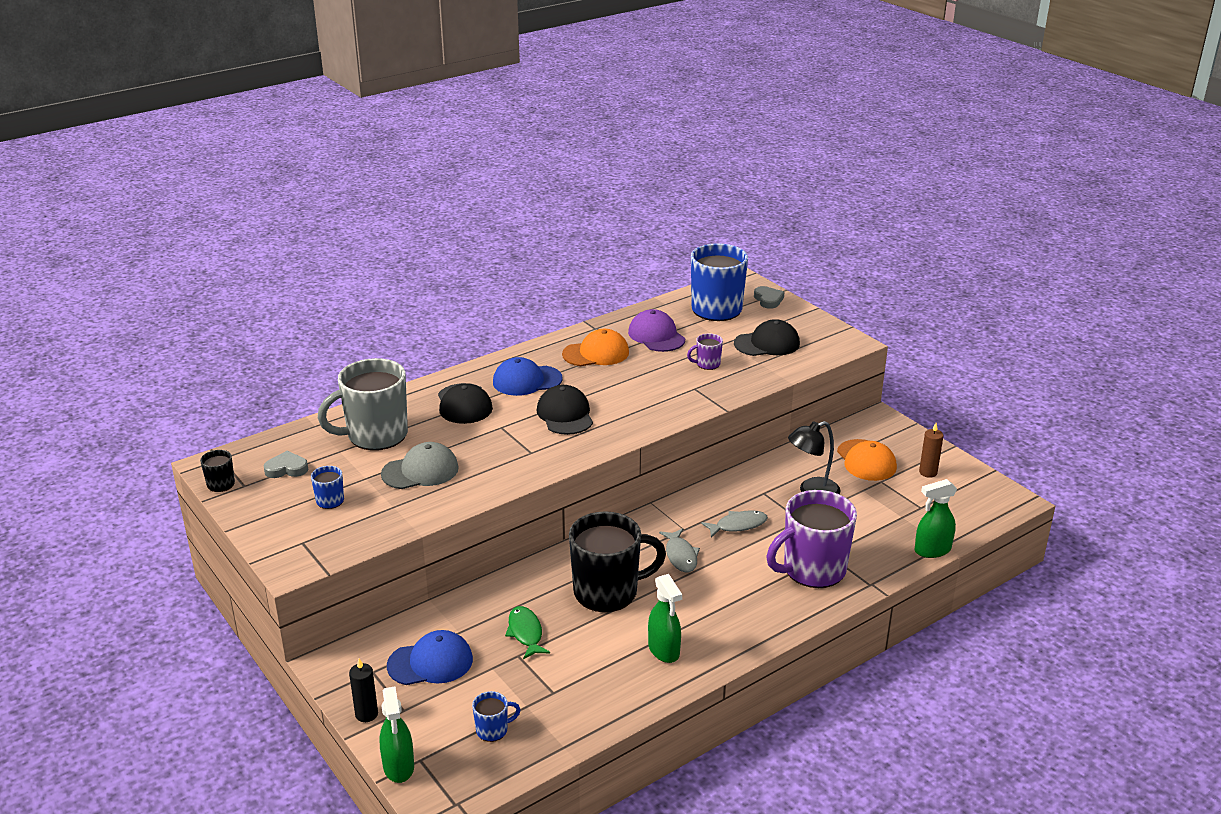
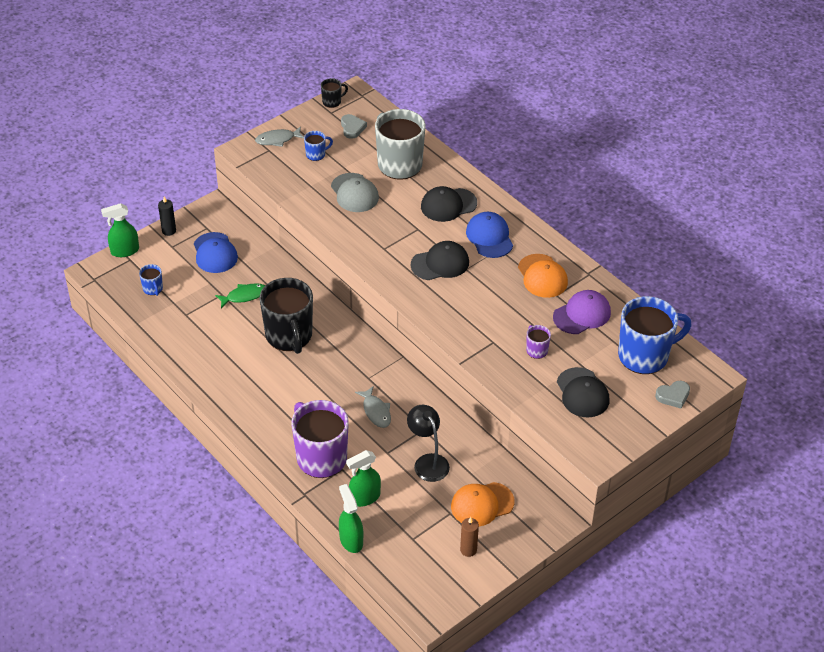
camera: 85 degrees right, 15 degrees up
(664, 650) = (226, 369): green spray bottle -> green spray bottle (364, 498)
(680, 556) = (334, 376): grey fish -> grey fish (277, 140)

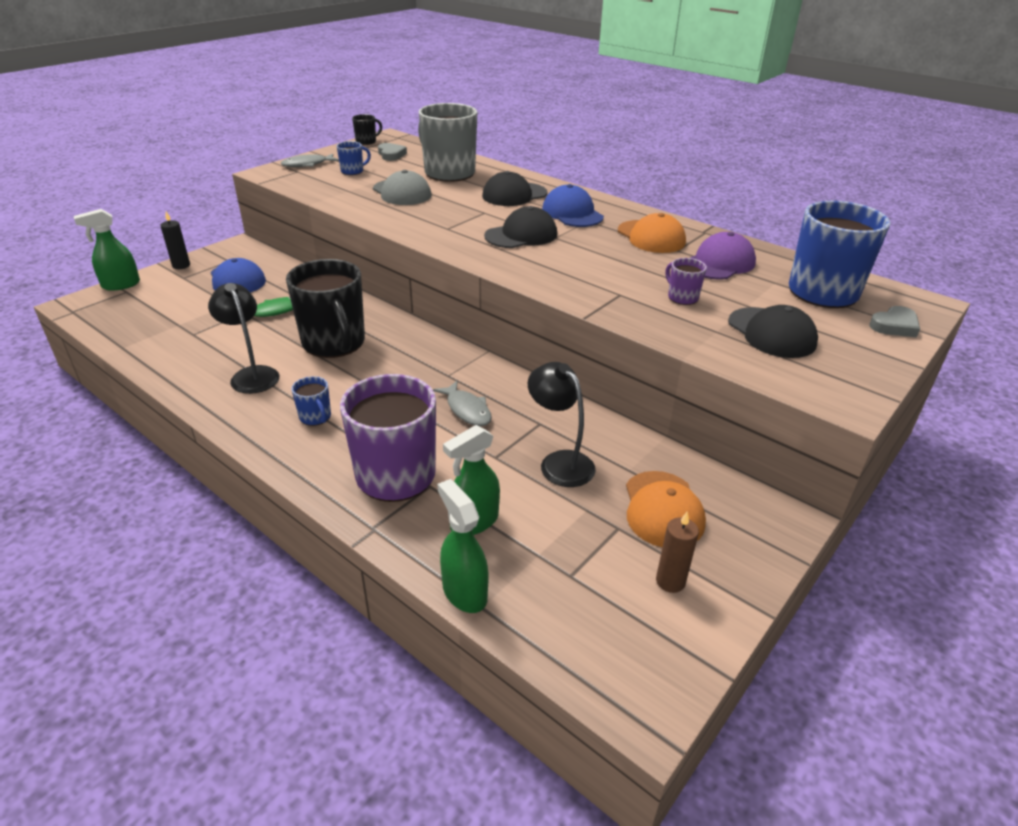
camera: 10 degrees left, 10 degrees down
(153, 289) = (151, 314): blue mug -> blue mug (315, 417)
(230, 361) = (252, 375): none -> black lamp
(482, 504) = (663, 509): orange cap -> orange cap turned 60 degrees counterclockwise

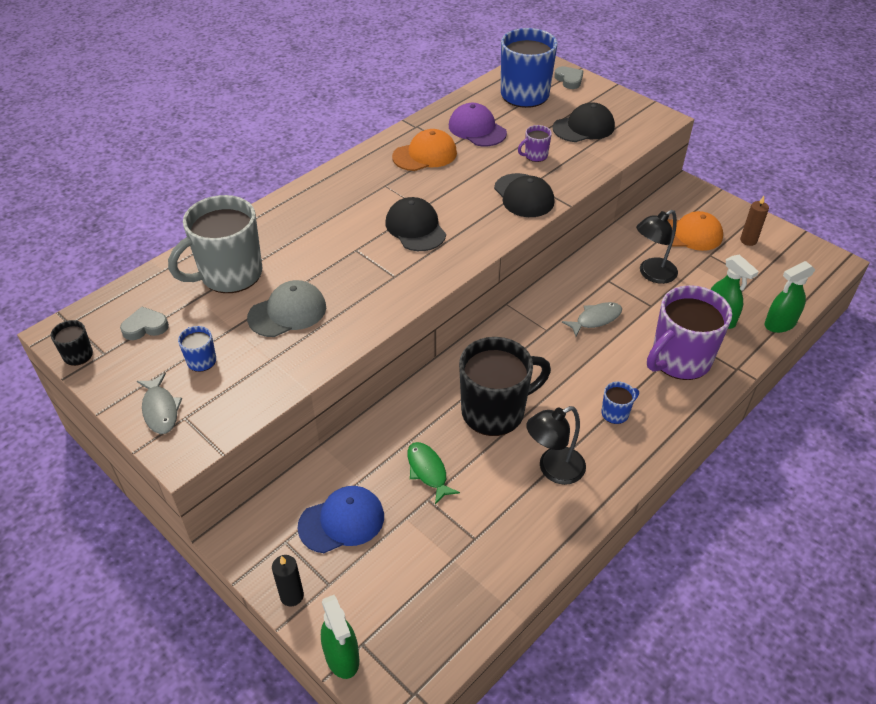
camera: 85 degrees left, 10 degrees up
(514, 195) = (311, 227): black cap -> black cap (524, 196)
(572, 213) = (366, 193): blue cap -> none

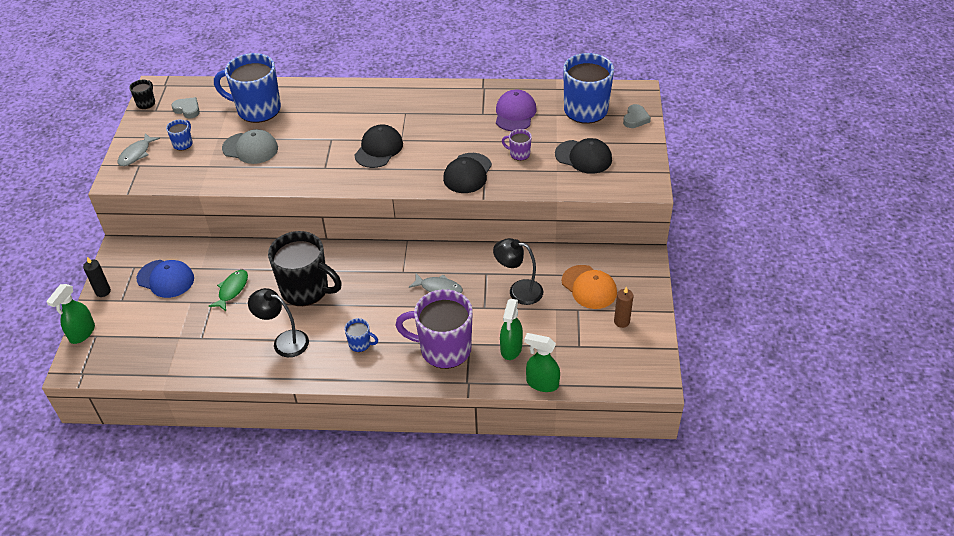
camera: 50 degrees right, 0 degrees up
(229, 275) = (257, 109): grey mug -> blue mug
(425, 155) = (457, 109): orange cap -> none

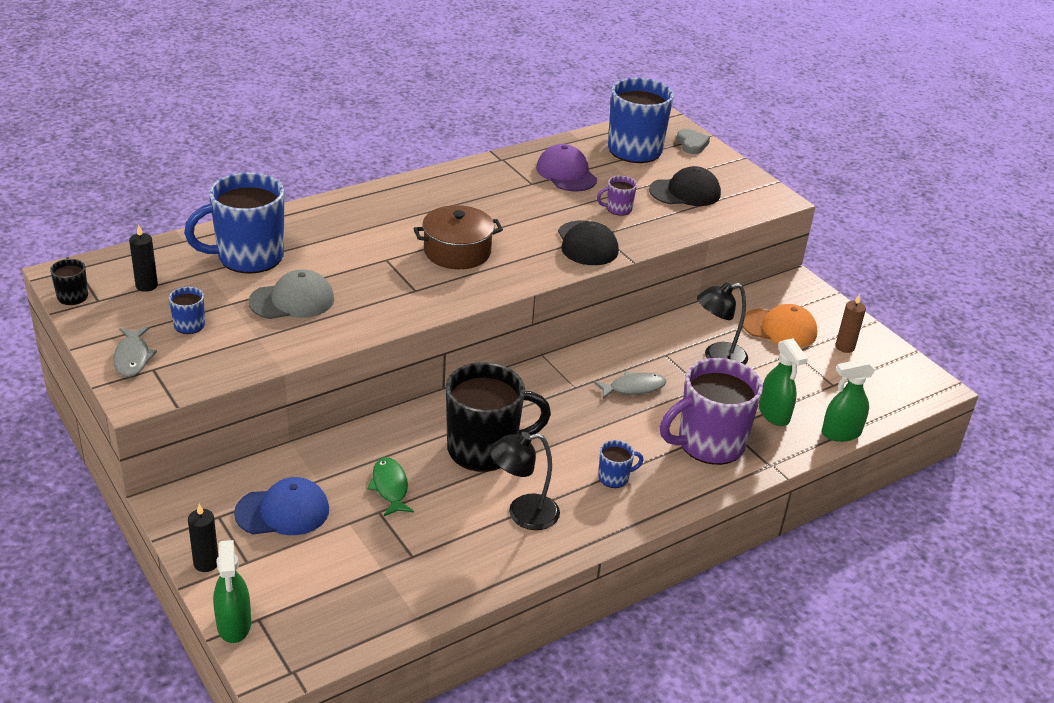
camera: 40 degrees left, 10 degrees down
(187, 109) = (146, 285): grey heart -> black candle
(379, 149) = (457, 251): black cap -> brown pot

